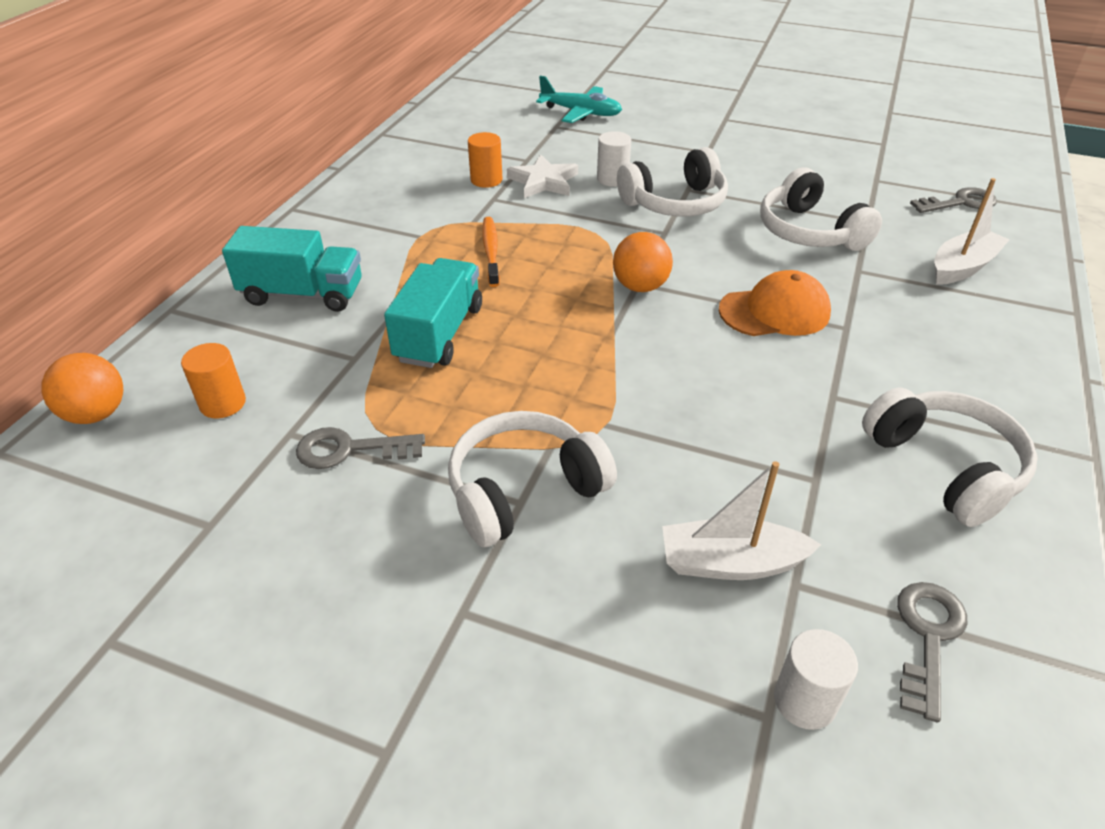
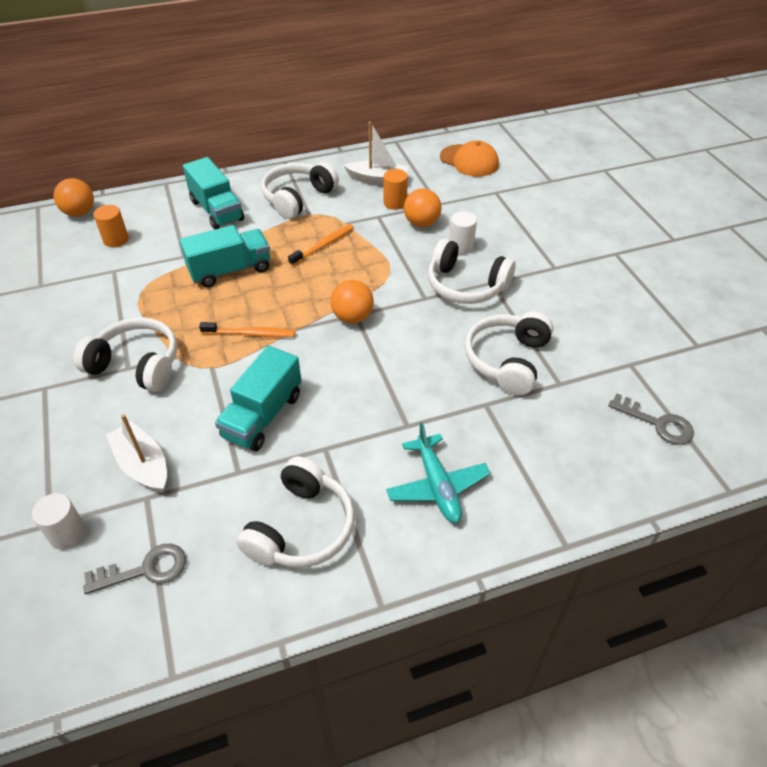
camera: 50 degrees right, 5 degrees up
(350, 449) = (118, 294): grey key -> none
(377, 230) = (298, 198): none -> white headphones
(543, 181) = (421, 223): white star -> orange ball
(580, 368) = (250, 334): none -> orange toothbrush
(581, 113) = (528, 192): turquoise plane -> turquoise plane (437, 486)
(736, 419) = (263, 415): none -> turquoise truck
(775, 311) = (389, 385): orange cap -> orange cap (469, 161)
(962, 267) = (556, 457): white boat -> white boat (377, 180)

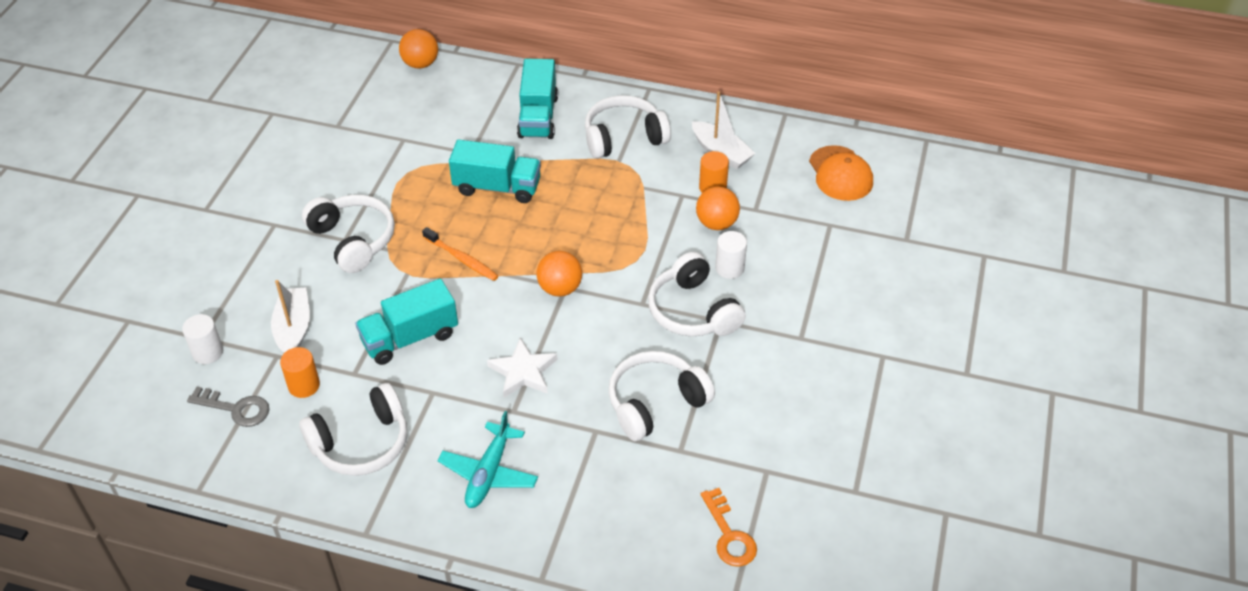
camera: 35 degrees right, 0 degrees up
(116, 240) = (428, 108): orange cylinder -> orange cylinder (304, 385)
(323, 245) = (600, 202): orange toothbrush -> none
(385, 391) = (523, 372): none -> white star
(657, 423) = (729, 535): grey key -> orange key

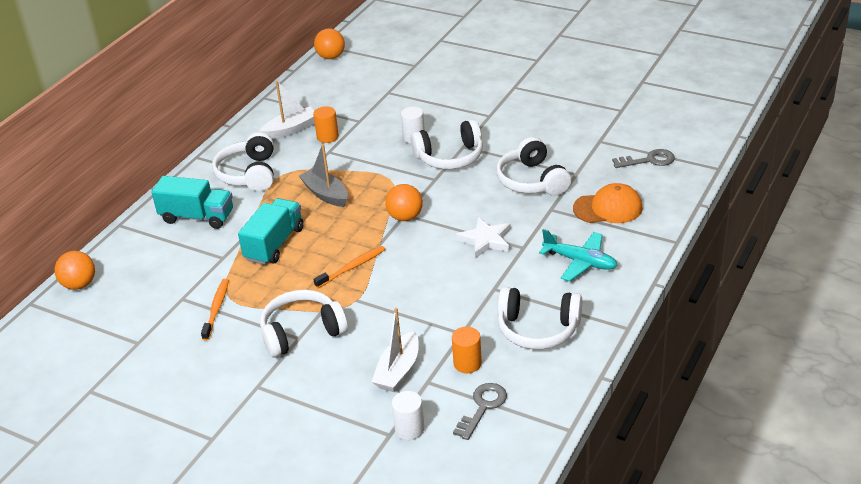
camera: 75 degrees left, 10 degrees down
(293, 328) = (398, 371): white boat -> white boat turned 75 degrees counterclockwise
(361, 443) = (538, 329): white headphones -> white headphones turned 120 degrees clockwise
(387, 168) = (216, 309): none -> orange toothbrush
(410, 338) = (432, 299): turquoise truck -> none
(595, 210) = (325, 194): none -> grey boat
(716, 223) = (366, 139): orange ball -> orange ball (331, 57)
(729, 535) = (649, 160): orange key -> grey key
(840, 174) = (340, 82): orange cap -> orange cap (608, 208)

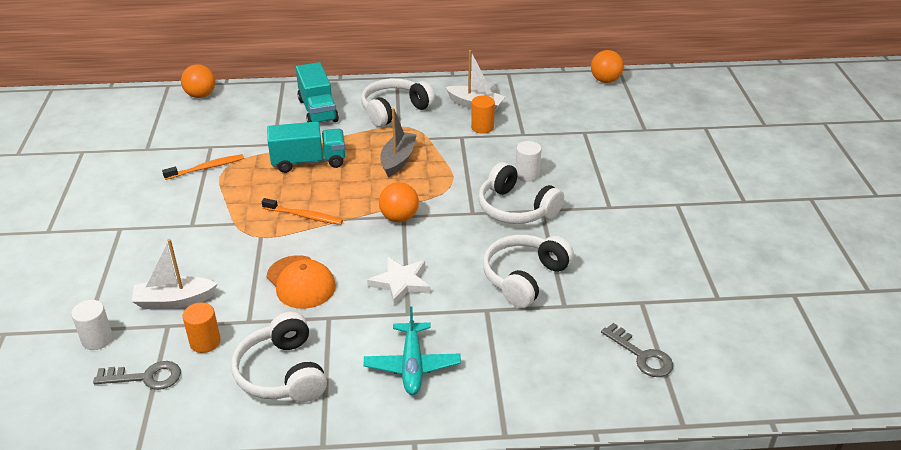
camera: 55 degrees right, 0 degrees up
(302, 332) = (200, 224): white headphones -> none
(608, 208) = (523, 353): orange cap -> orange cap (301, 282)

